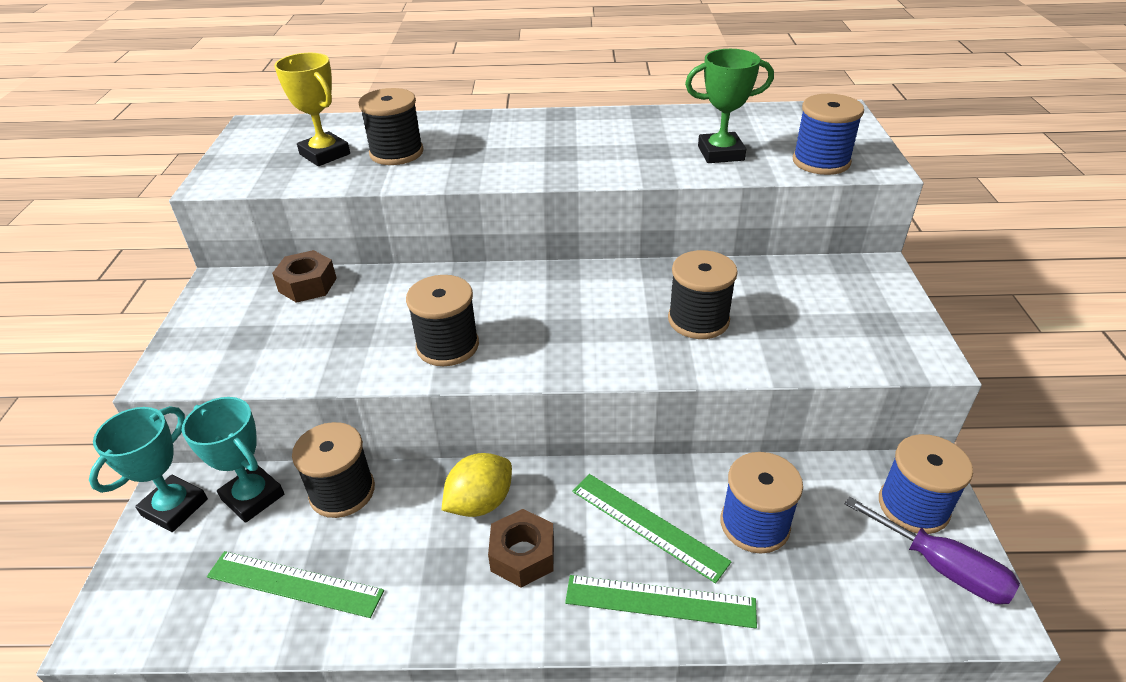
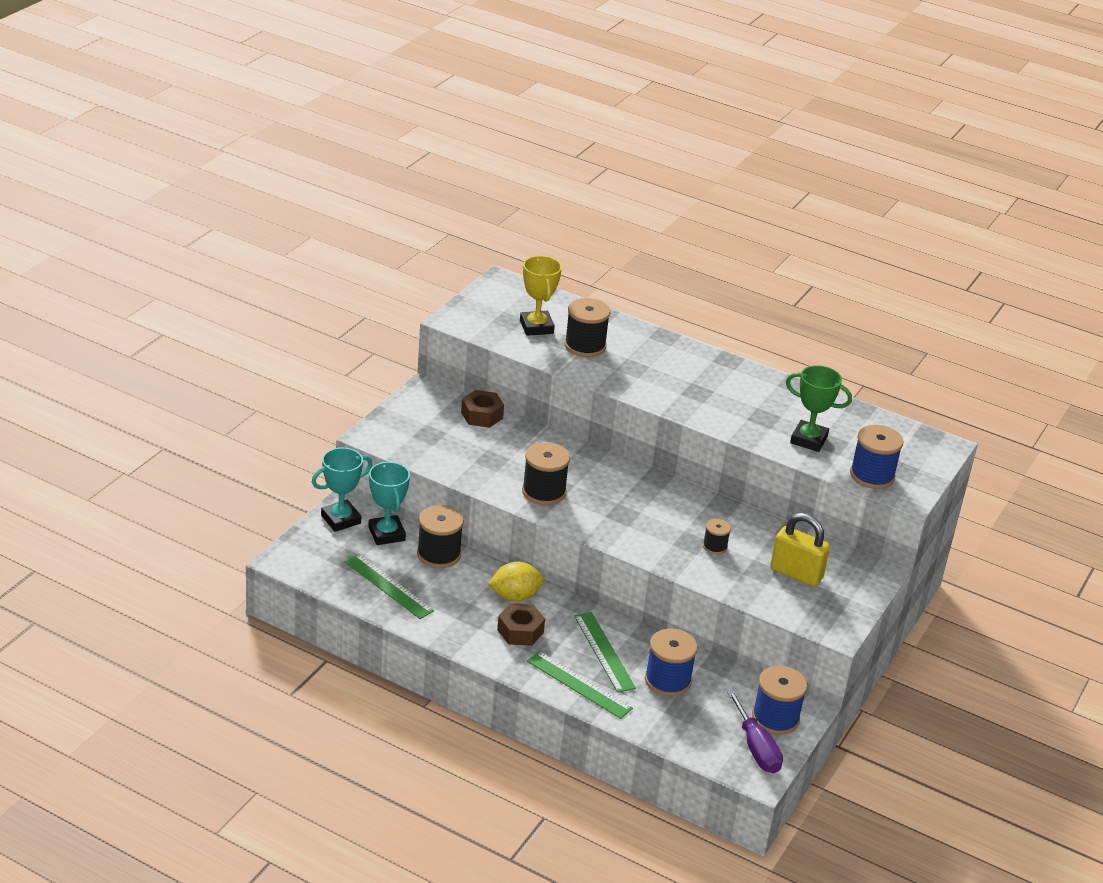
camera: 25 degrees right, 5 degrees down
(698, 320) = (715, 546): black spool -> black spool, size x0.55
(810, 310) = (796, 573): none -> yellow padlock

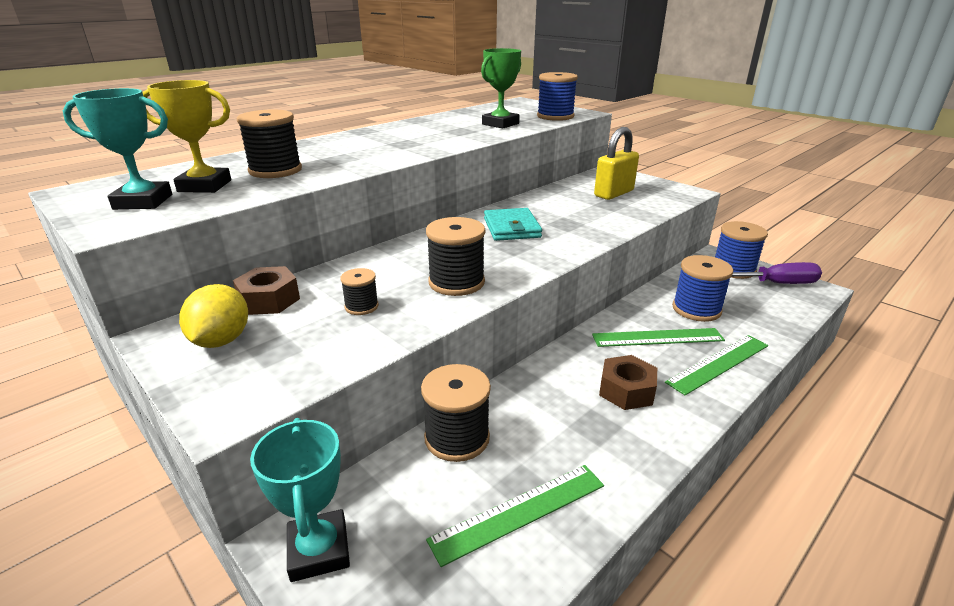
camera: 70 degrees left, 5 degrees down
(386, 534) = (387, 490): turquoise trophy -> turquoise trophy (143, 202)
(515, 596) = (558, 383): yellow lemon -> yellow lemon (221, 340)
(661, 510) = (511, 228): none -> turquoise wallet
(715, 546) = (574, 215): black spool -> black spool (361, 306)

